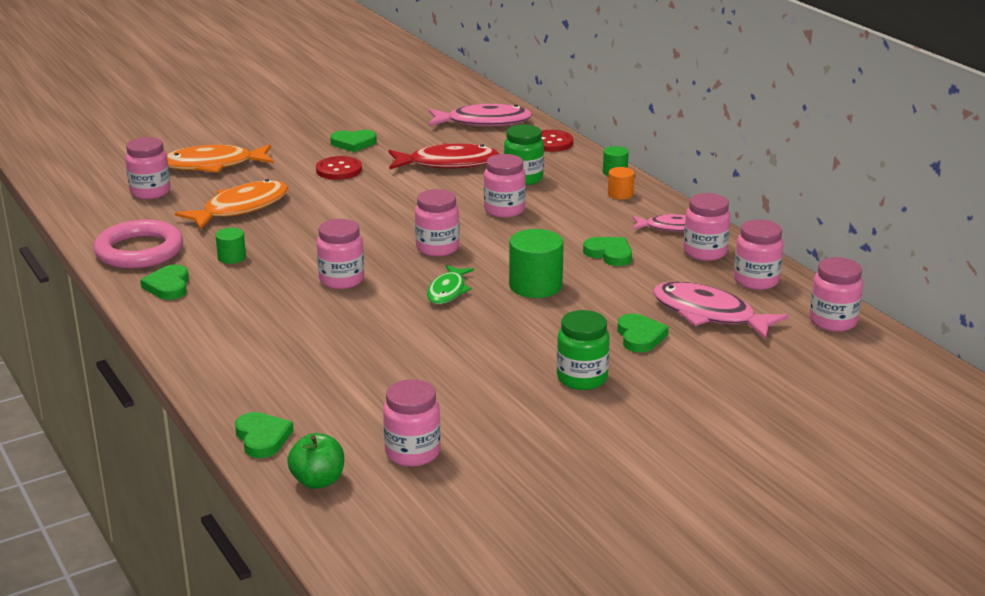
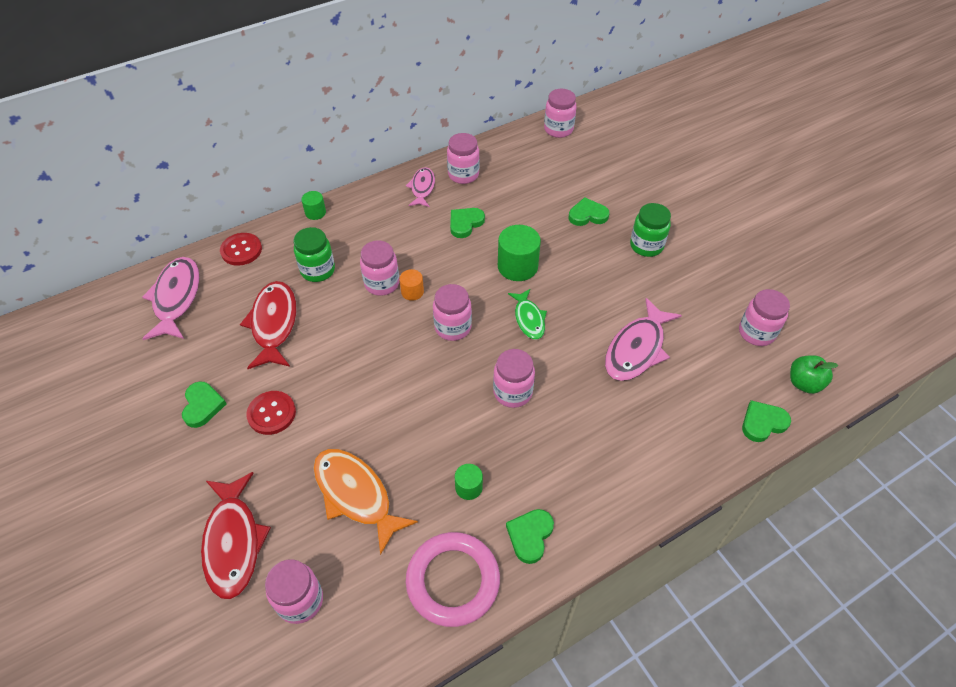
camera: 90 degrees left, 25 degrees up
(168, 286) = (530, 536): green heart -> green heart turned 120 degrees clockwise
(213, 165) = (233, 542): orange fish -> red fish
(448, 291) = (528, 319): green fish -> green fish turned 60 degrees clockwise
(620, 194) = (359, 212): orange cylinder -> orange cylinder (412, 292)
(709, 314) = (554, 181): pink fish -> pink fish (636, 349)
(756, 281) = (505, 155): pink jar -> none

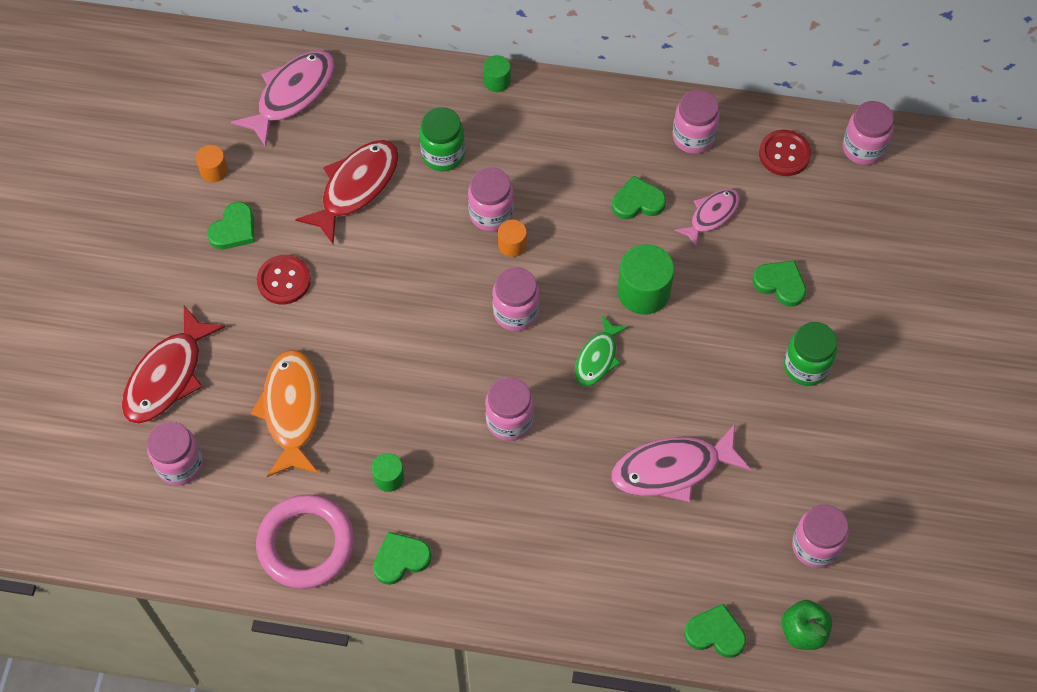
camera: 40 degrees right, 10 degrees up
(153, 378) = (214, 170): none -> orange cylinder
(241, 250) = (390, 79): red button -> red button (784, 154)
(422, 188) = (633, 125): pink fish -> pink fish (711, 215)

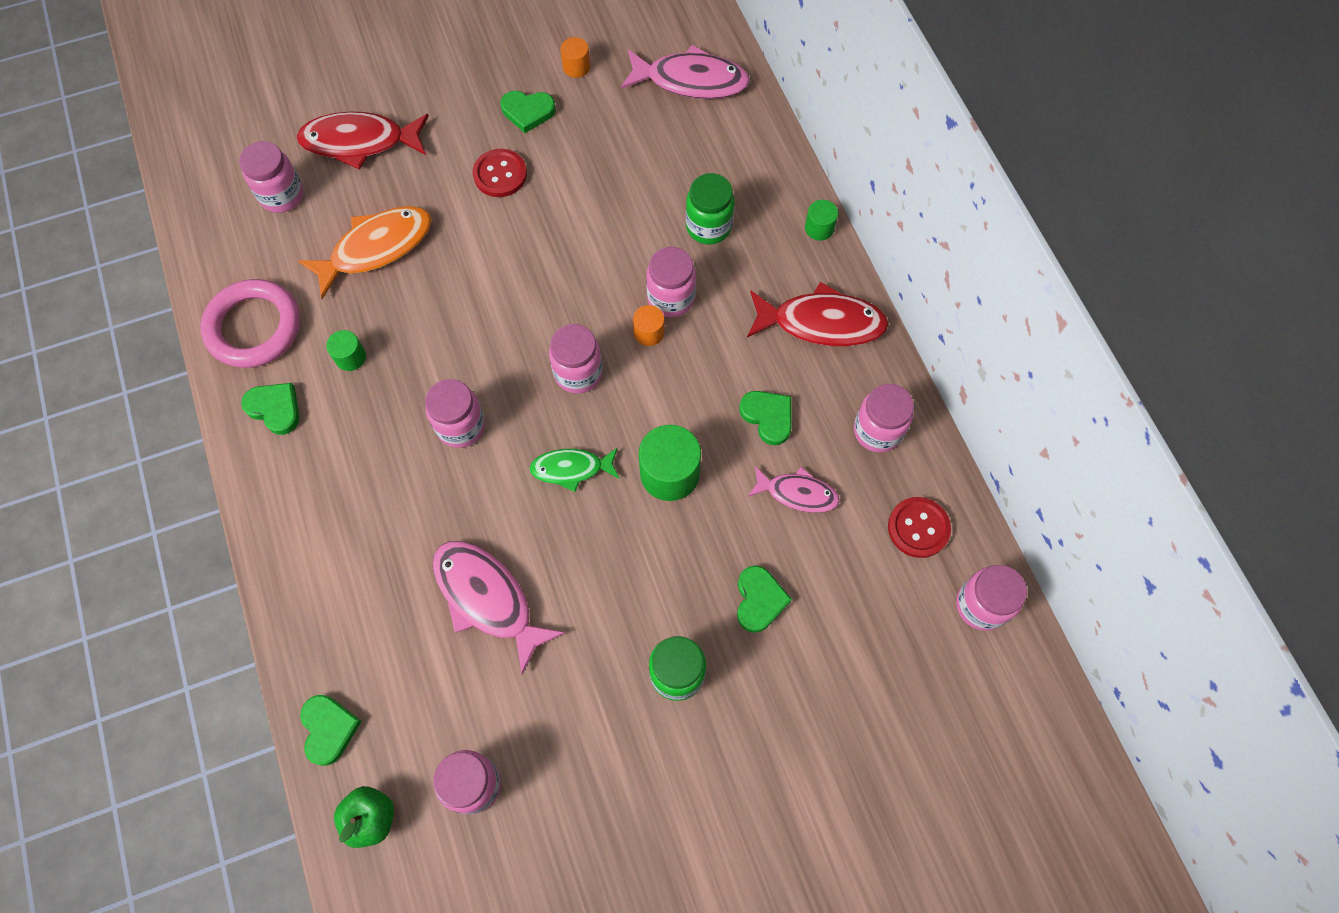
camera: 60 degrees right, 5 degrees up
(356, 188) = (628, 178): red fish -> red fish (821, 323)

